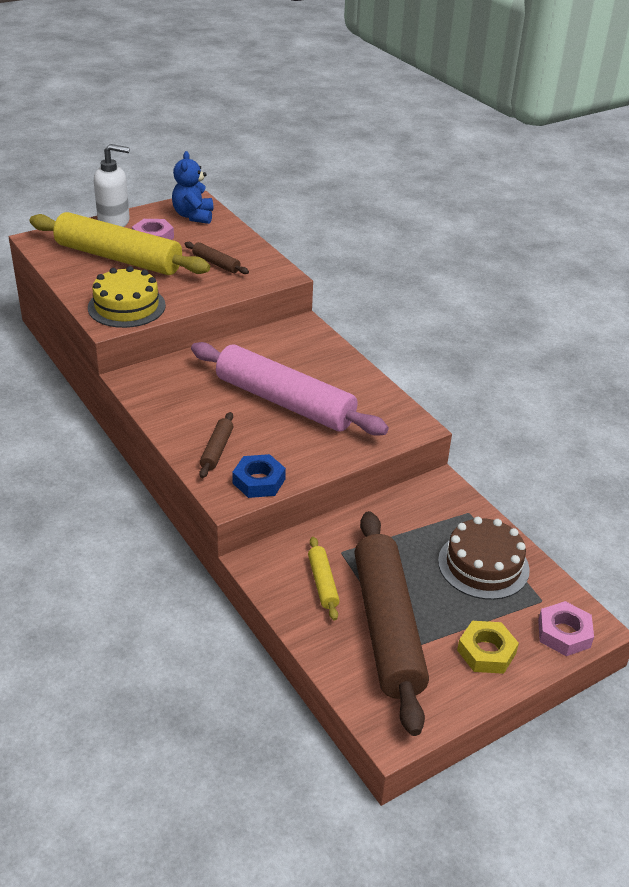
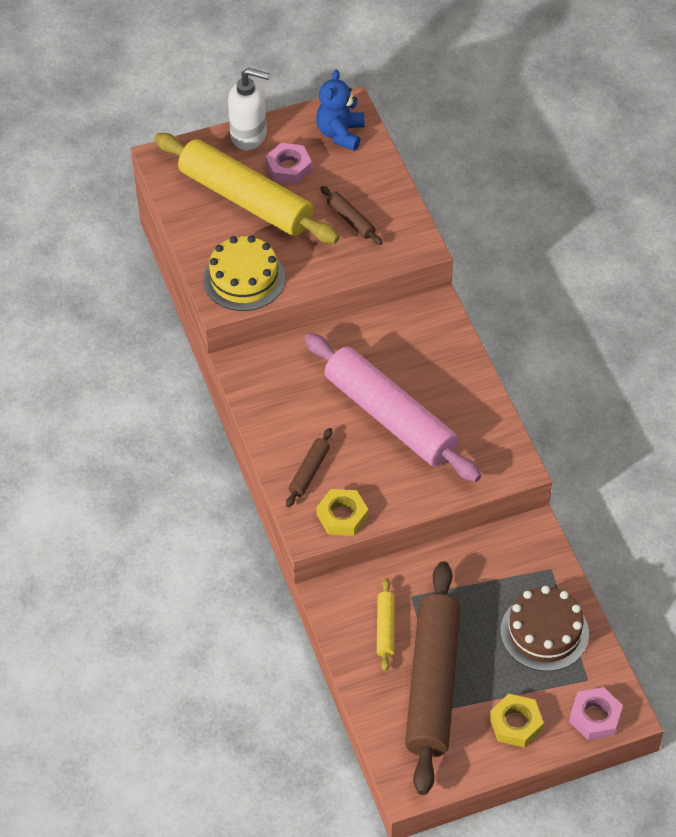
camera: 15 degrees right, 15 degrees up
(259, 481) = (342, 516): blue nut -> yellow nut

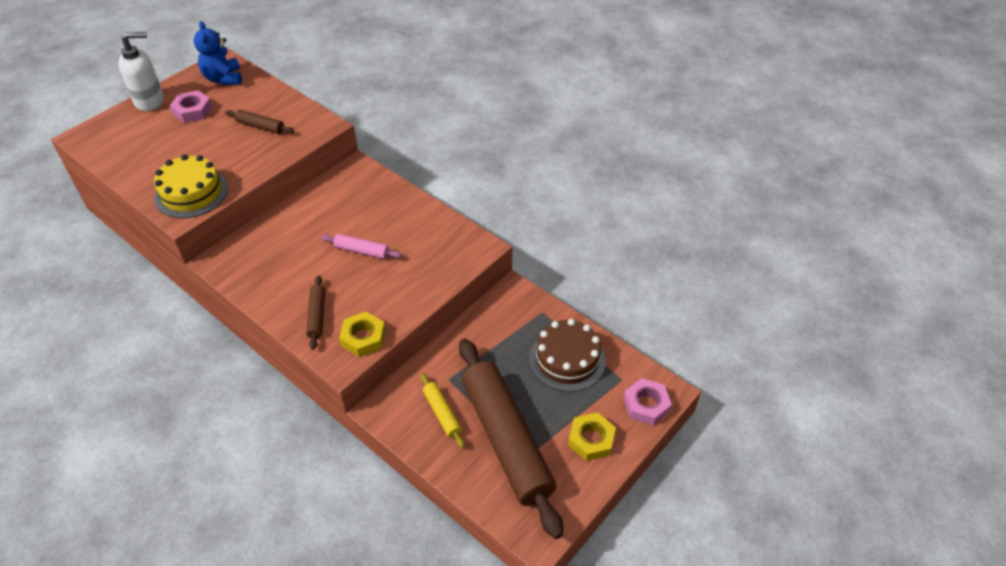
camera: 30 degrees left, 5 degrees down
(245, 200) = (167, 141): yellow rolling pin -> none
(390, 417) = (362, 251): pink rolling pin -> pink rolling pin, size x0.41

